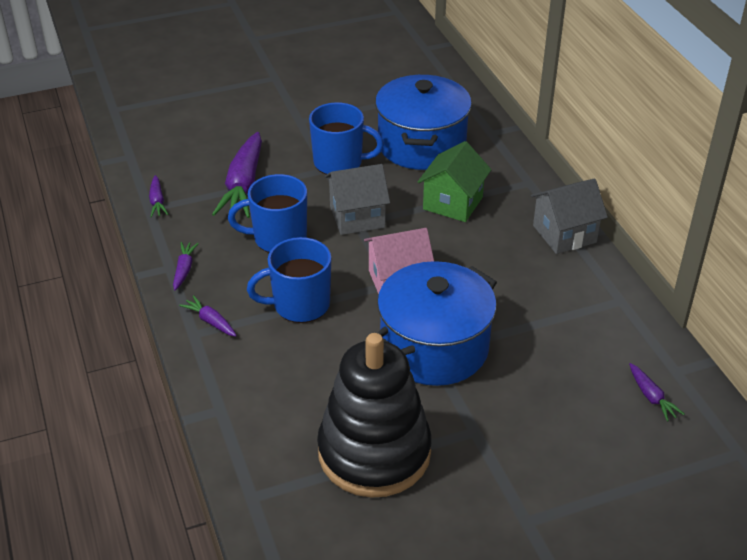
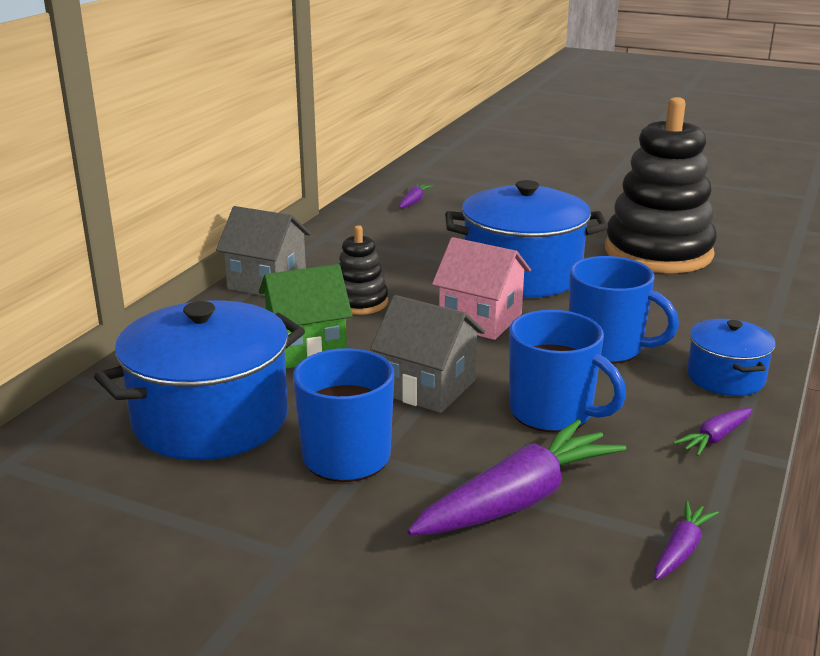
camera: 135 degrees left, 15 degrees down
(210, 321) = (725, 377): purple carrot -> blue pot
(485, 252) = (360, 302): none -> black stacking toy

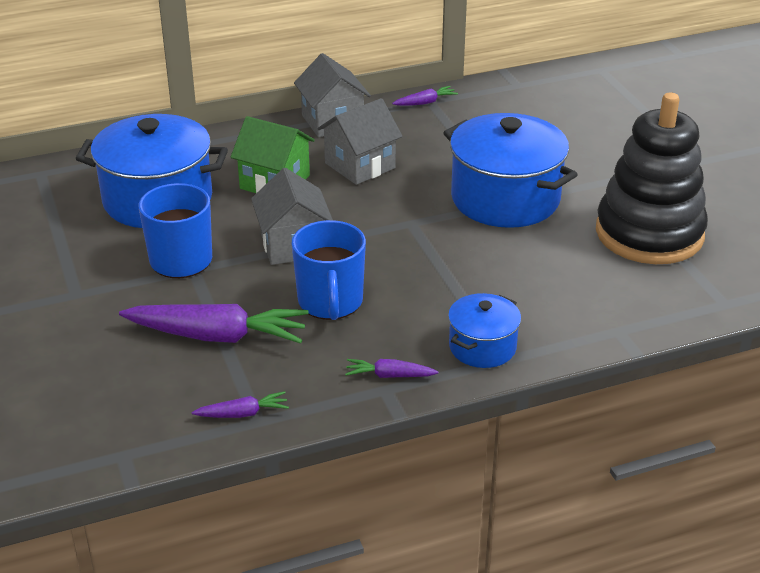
camera: 45 degrees right, 10 degrees up
(360, 302) = (360, 165): black stacking toy -> grey house
(414, 201) = (549, 97): purple carrot -> purple carrot (425, 102)
(480, 320) = (409, 218): pink house -> none
(607, 348) = (449, 283): blue mug -> none

